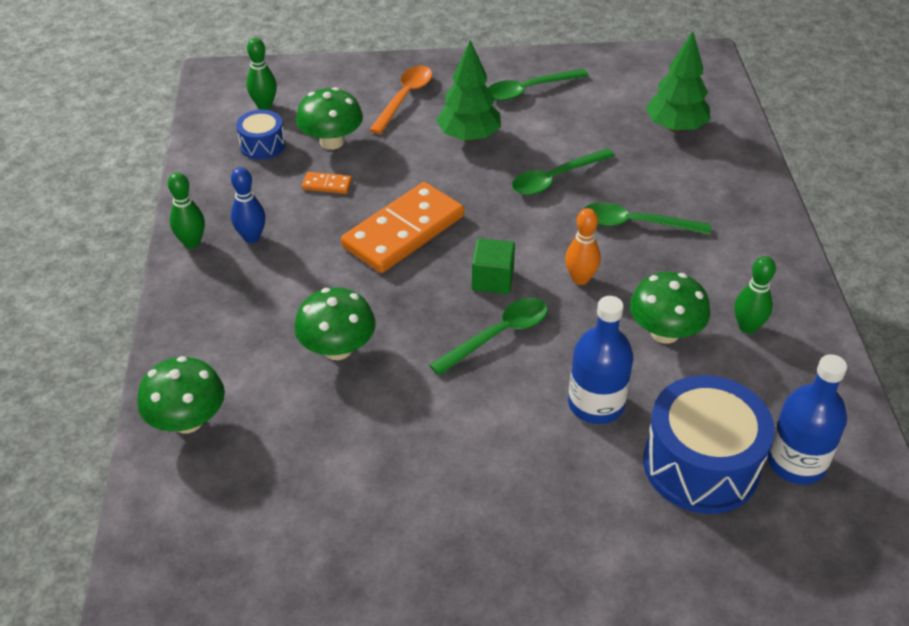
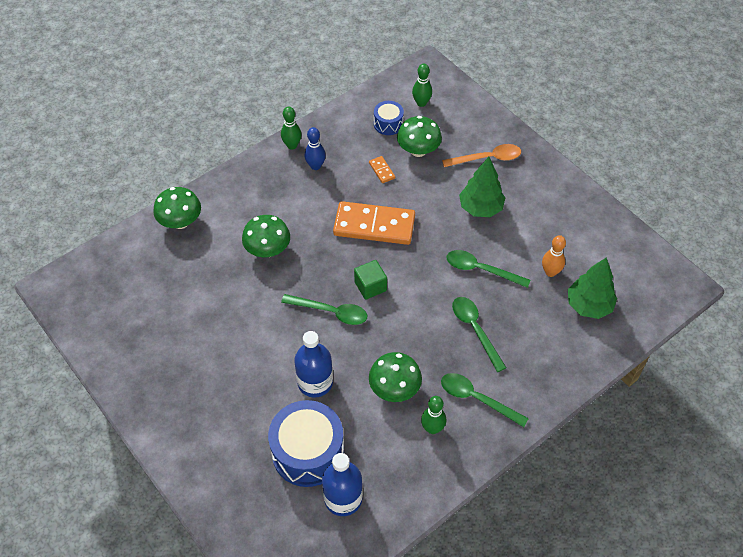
camera: 55 degrees right, 10 degrees up
(529, 90) = (553, 212): green spoon -> green spoon (477, 399)
(580, 279) = (405, 326): orange bowling pin -> orange bowling pin (550, 272)

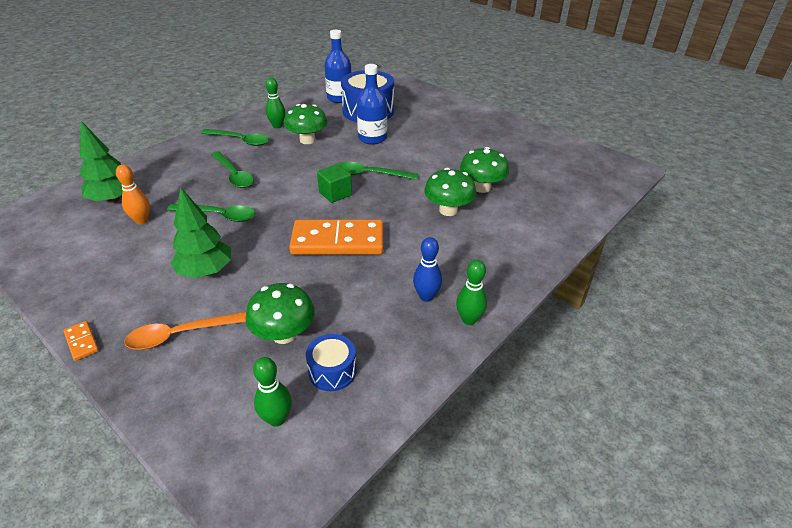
camera: 170 degrees right, 15 degrees down
(180, 222) = (554, 223): green mushroom -> green mushroom (481, 187)
(382, 170) = (335, 301): orange domino -> orange domino (81, 342)

